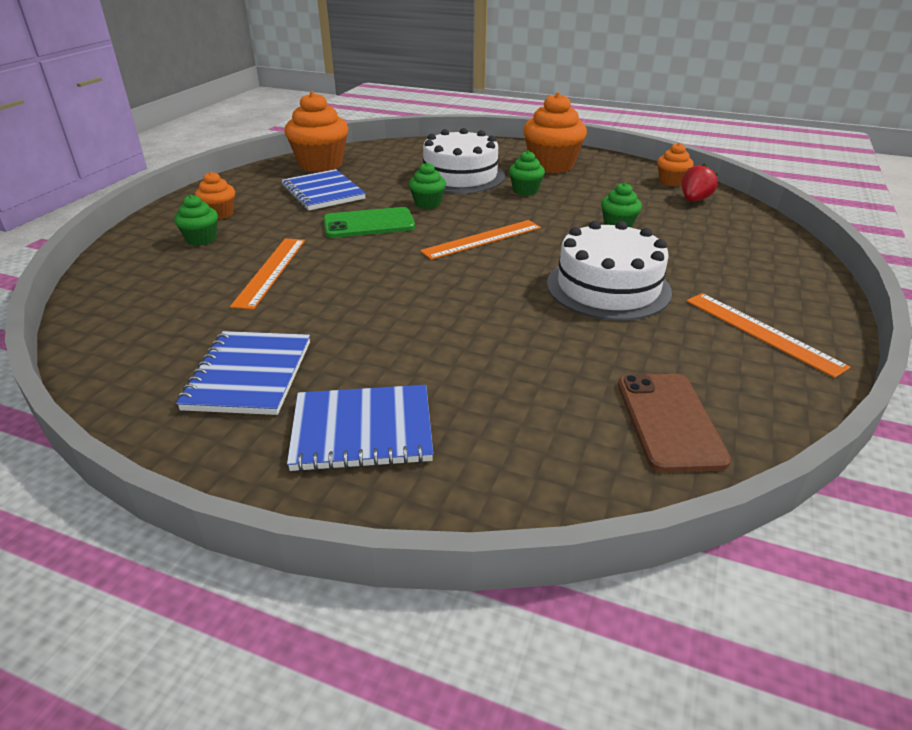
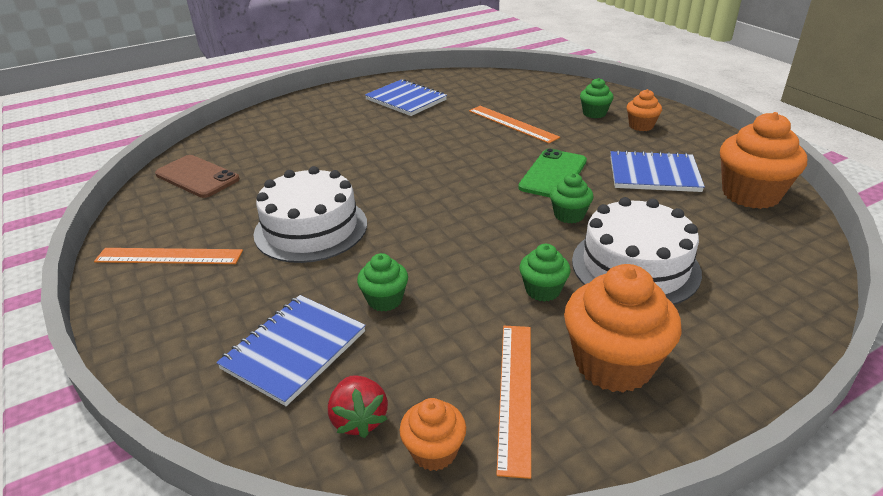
camera: 130 degrees right, 0 degrees up
(362, 431) = (326, 112): blue notebook -> blue notebook (294, 350)
(482, 239) = (459, 211): orange ruler -> orange ruler (515, 393)

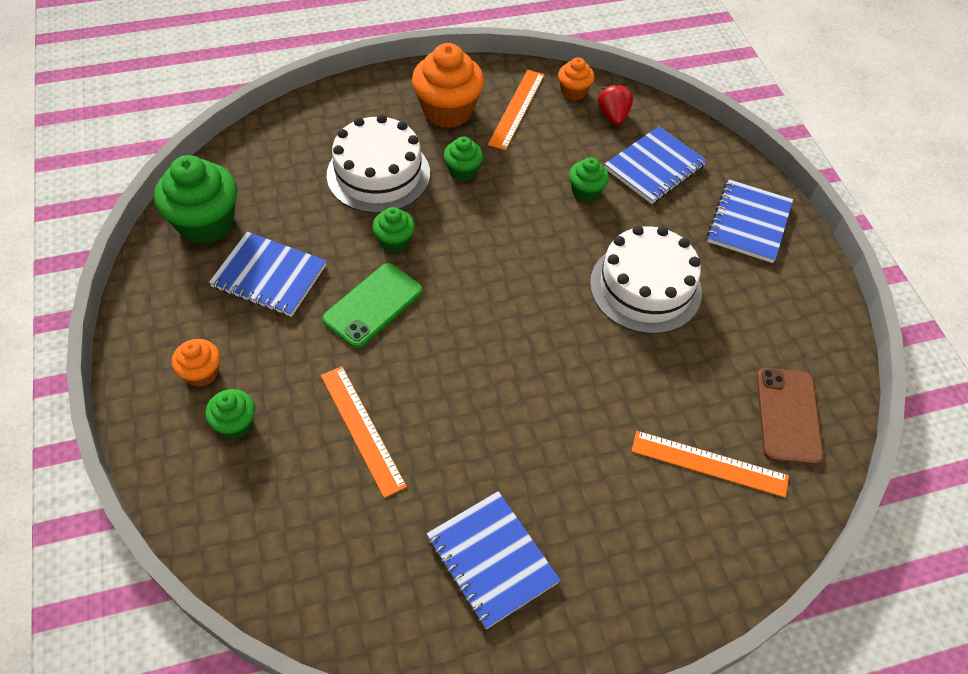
camera: 170 degrees left, 20 degrees up
(169, 256) = (776, 284): orange ruler -> orange ruler (709, 464)
(179, 308) = (748, 223): none -> blue notebook
(197, 177) = (788, 416): brown phone -> brown phone turned 45 degrees clockwise
(750, 194) = (206, 223): orange cupcake -> green cupcake

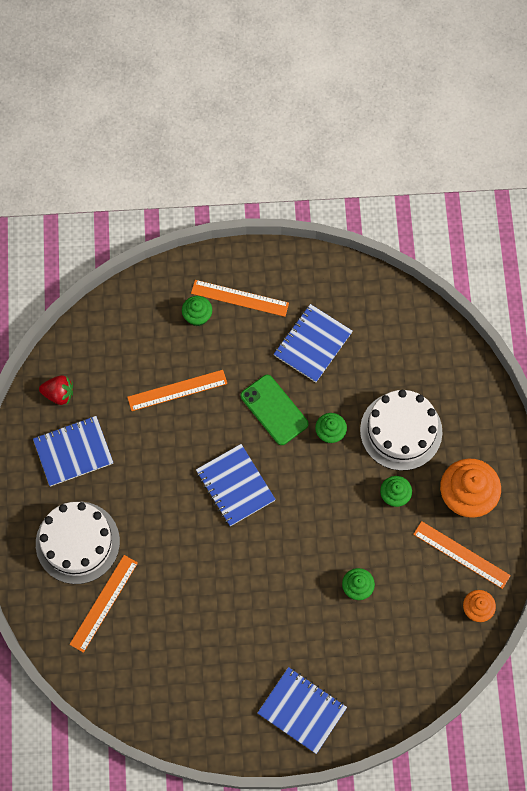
camera: 105 degrees right, 15 degrees up
(202, 373) = (239, 298): orange cupcake -> orange ruler
(206, 223) = (369, 305): green cupcake -> none
(613, 116) = (441, 635): red strawberry -> red strawberry (59, 394)
(645, 287) = (253, 606): white cake -> white cake (77, 542)
(654, 167) = (375, 652): blue notebook -> blue notebook (235, 486)
(788, 416) = (126, 671): brown phone -> none

